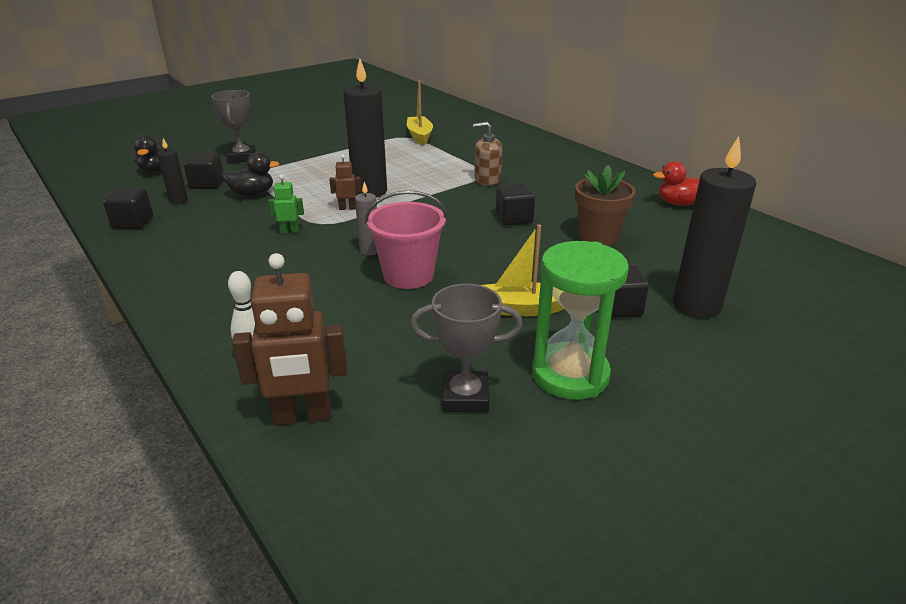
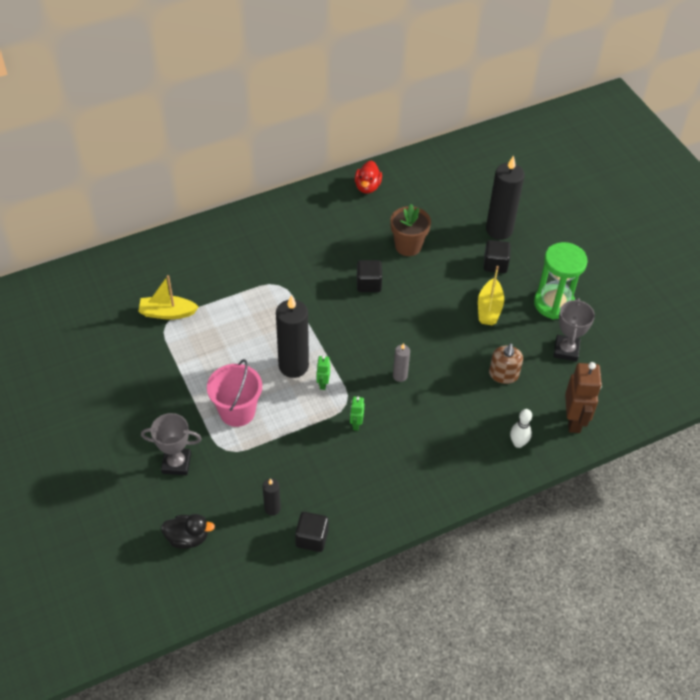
camera: 80 degrees left, 20 degrees up
(207, 184) = (240, 489): black cube -> none
(252, 194) = (274, 451): black duck -> none
(347, 208) = (323, 384): brown robot -> green robot
(408, 275) = (439, 358): pink bucket -> pink bucket (237, 411)
(487, 180) = (292, 284): brown soap dispenser -> brown soap dispenser (503, 374)

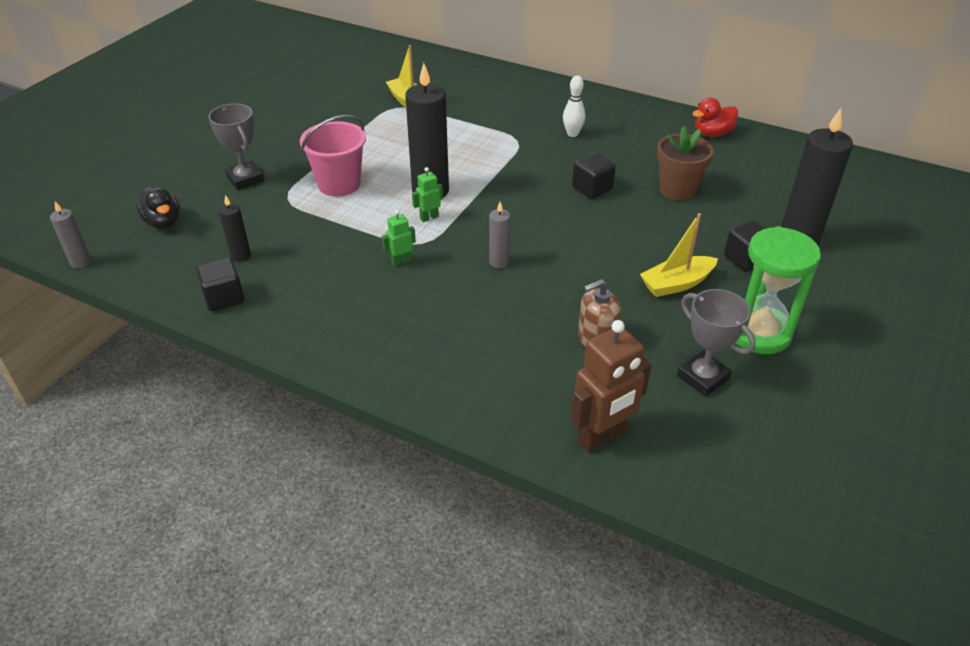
camera: 55 degrees right, 10 degrees down
(193, 609) = (80, 262): none -> grey candle
(518, 443) = (508, 400): white bowling pin -> white bowling pin (572, 134)
(566, 350) = (703, 377): grey trophy -> grey trophy turned 75 degrees clockwise

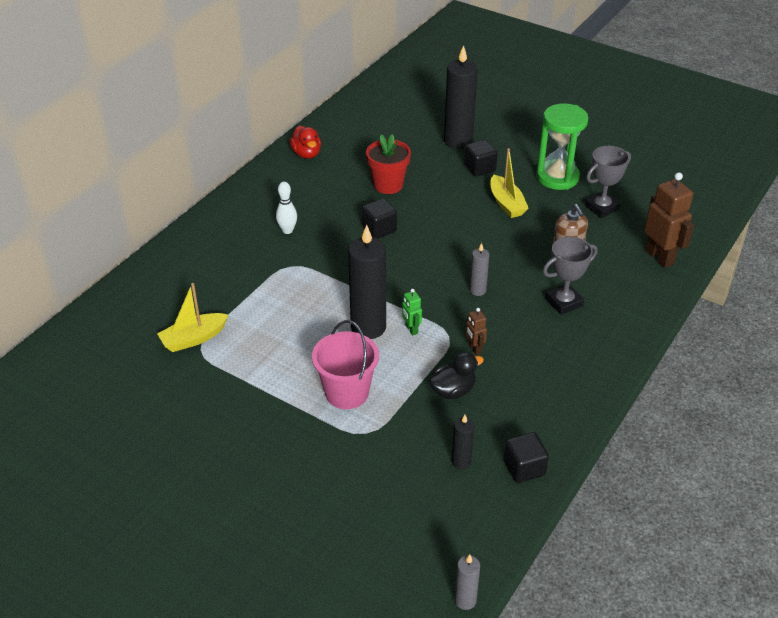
camera: 85 degrees left, 0 degrees up
(163, 222) = (399, 535): black duck -> black duck (453, 391)
(245, 179) = (324, 471): grey trophy -> grey trophy (564, 302)
(401, 261) = (474, 348): green robot -> brown robot
(677, 190) = (388, 185): brown flower pot -> red flower pot

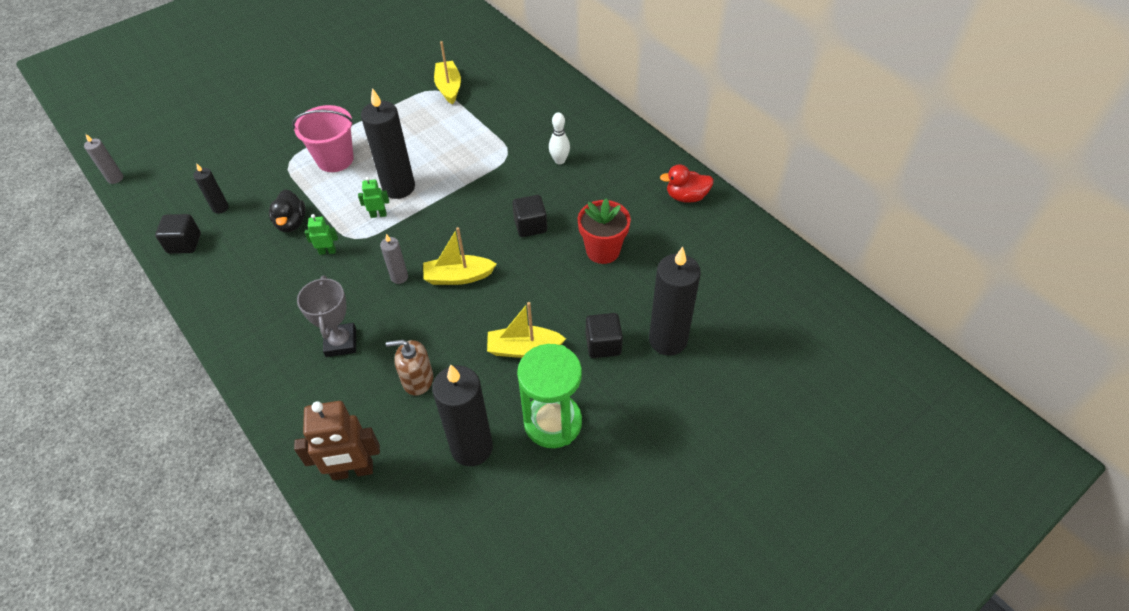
camera: 110 degrees right, 10 degrees up
(457, 255) = (458, 277): none -> yellow boat
(474, 348) = (327, 251): brown robot -> green robot
(601, 207) = (472, 448): grey trophy -> black candle

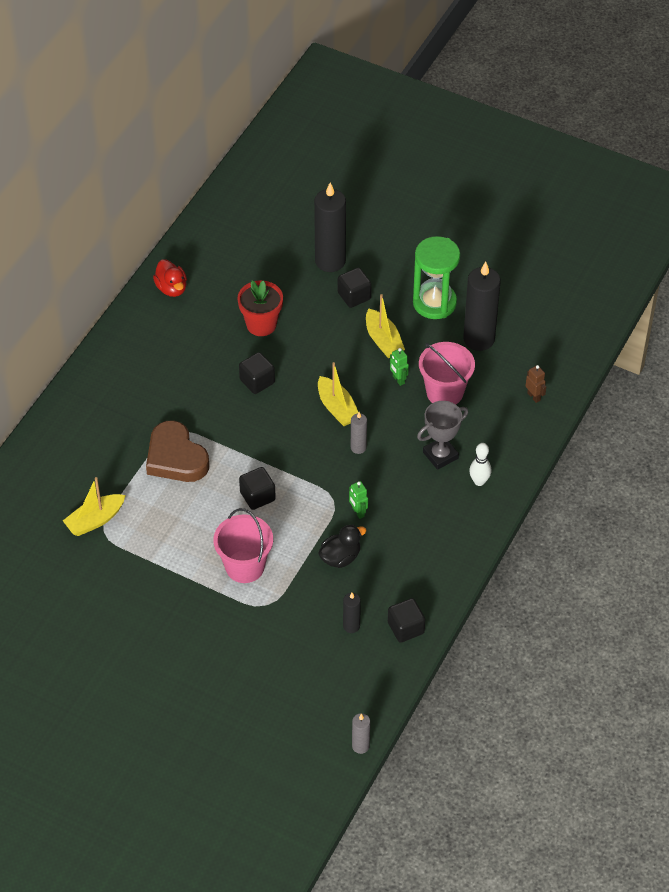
camera: 115 degrees left, 0 degrees up
(352, 471) = (534, 396): brown robot -> brown robot, size x0.49
(378, 214) = (298, 496): green robot -> green robot (398, 380)
(399, 187) = (257, 496): black candle -> black cube
(417, 379) = (444, 392): brown soap dispenser -> pink bucket
(478, 147) = (176, 457): none -> brown heart
(559, 160) = (165, 389): white bowling pin -> white bowling pin (479, 481)

